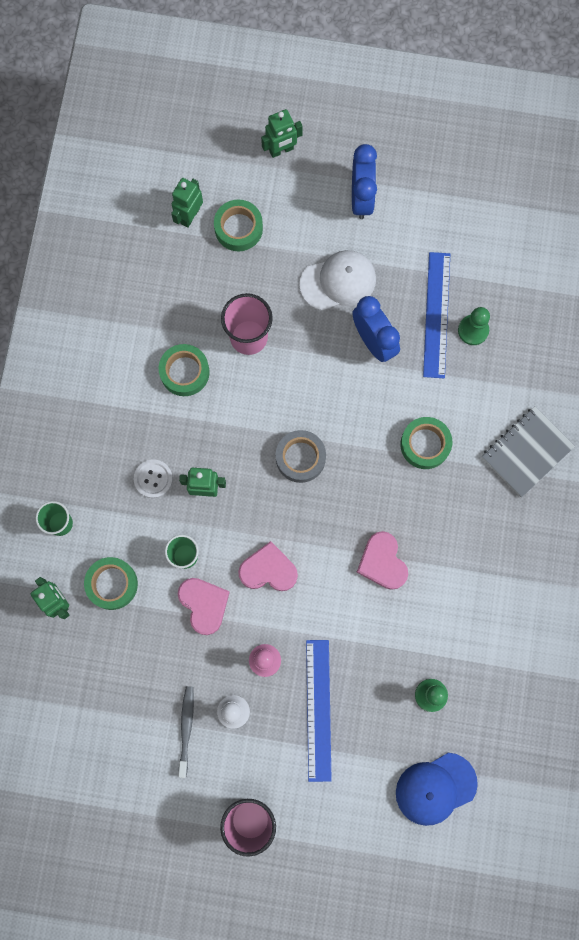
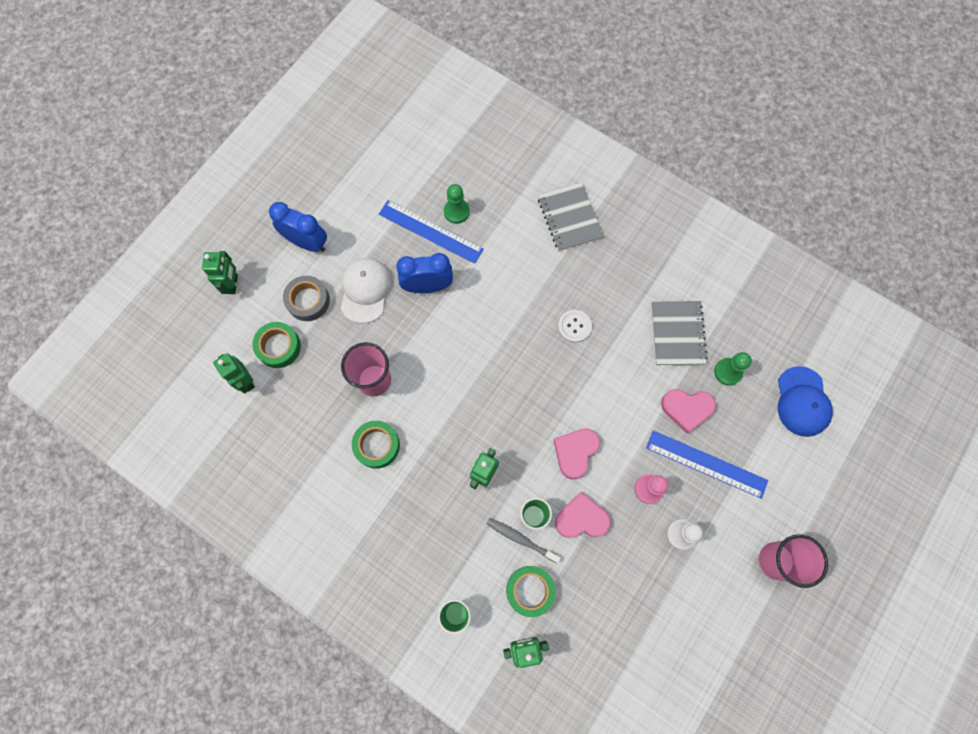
camera: 65 degrees left, 5 degrees down
(153, 479) = (455, 513): white button -> white button (574, 326)
(186, 728) = (680, 581): grey toothbrush -> grey toothbrush (521, 539)
(300, 458) = (494, 385): grey tape -> grey tape (308, 301)
(382, 562) = (608, 360): pink heart -> pink heart (686, 409)
(425, 444) = (529, 286): green tape -> none
(448, 624) = (677, 334): none -> grey notebook

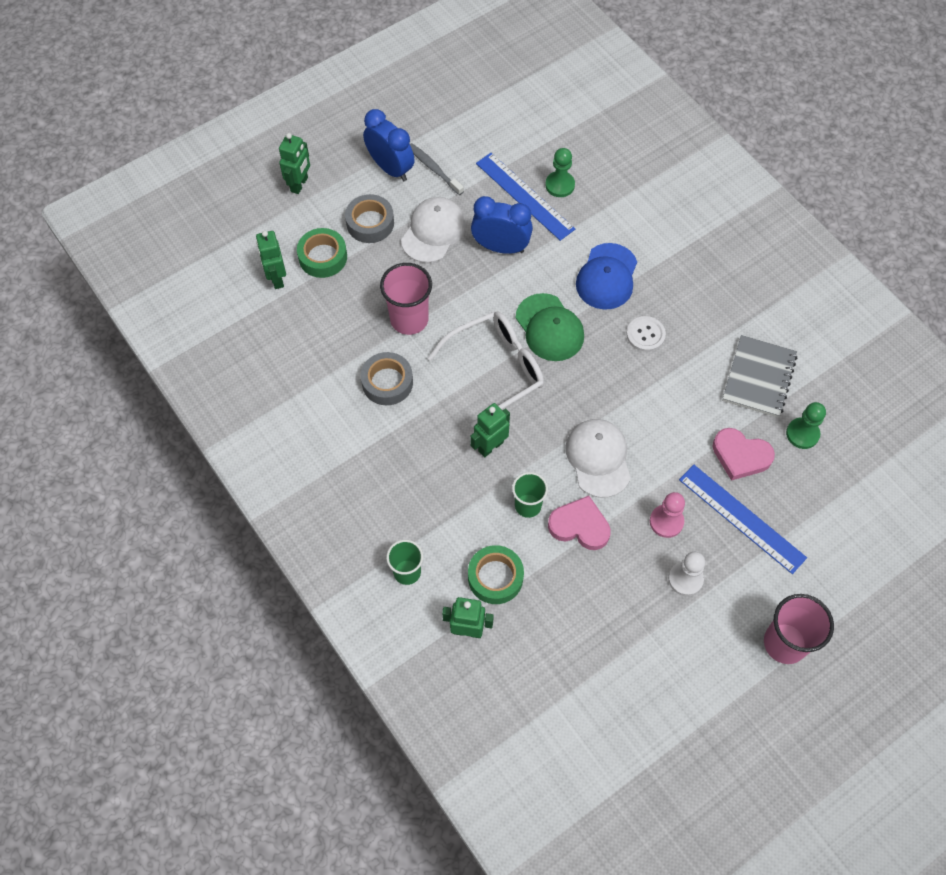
camera: 20 degrees right, 10 degrees down
(377, 445) = (387, 382): green tape -> grey tape
(463, 402) = (495, 370): none -> white glasses
(494, 347) = (549, 328): none -> green cap
(521, 539) = (505, 524): grey toothbrush -> grey toothbrush (434, 169)
(569, 218) = (681, 227): grey notebook -> none
(575, 452) = (598, 458): pink heart -> white cap
(802, 402) = (878, 491): blue cap -> blue cap (607, 277)

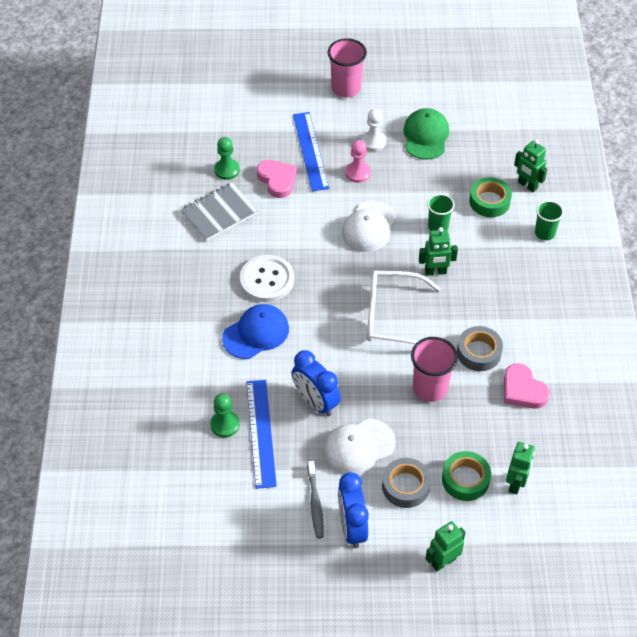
camera: 145 degrees left, 10 degrees down
(549, 328) = (330, 322): green cap -> green cap (425, 136)
(579, 526) = (414, 199): pink heart -> pink heart (523, 390)
(645, 335) = (267, 280): white button -> white button, size x1.66

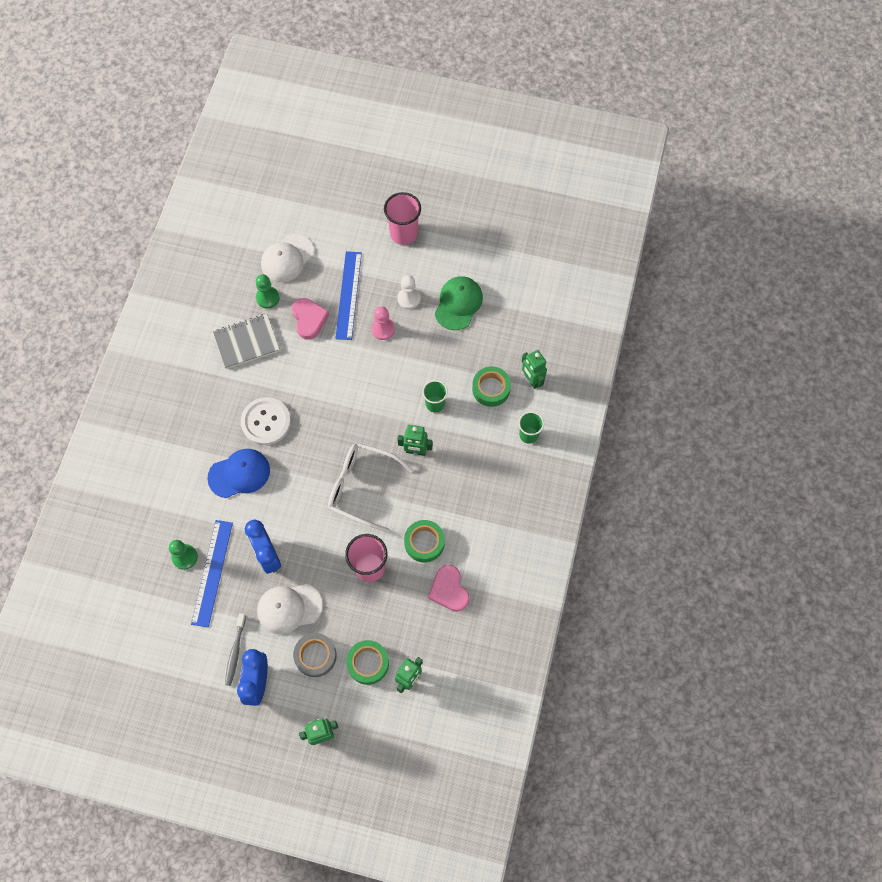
camera: 15 degrees right, 15 degrees up
(369, 227) = (373, 389): white cap -> white cap (287, 258)
(479, 352) = (424, 542): grey tape -> green tape

